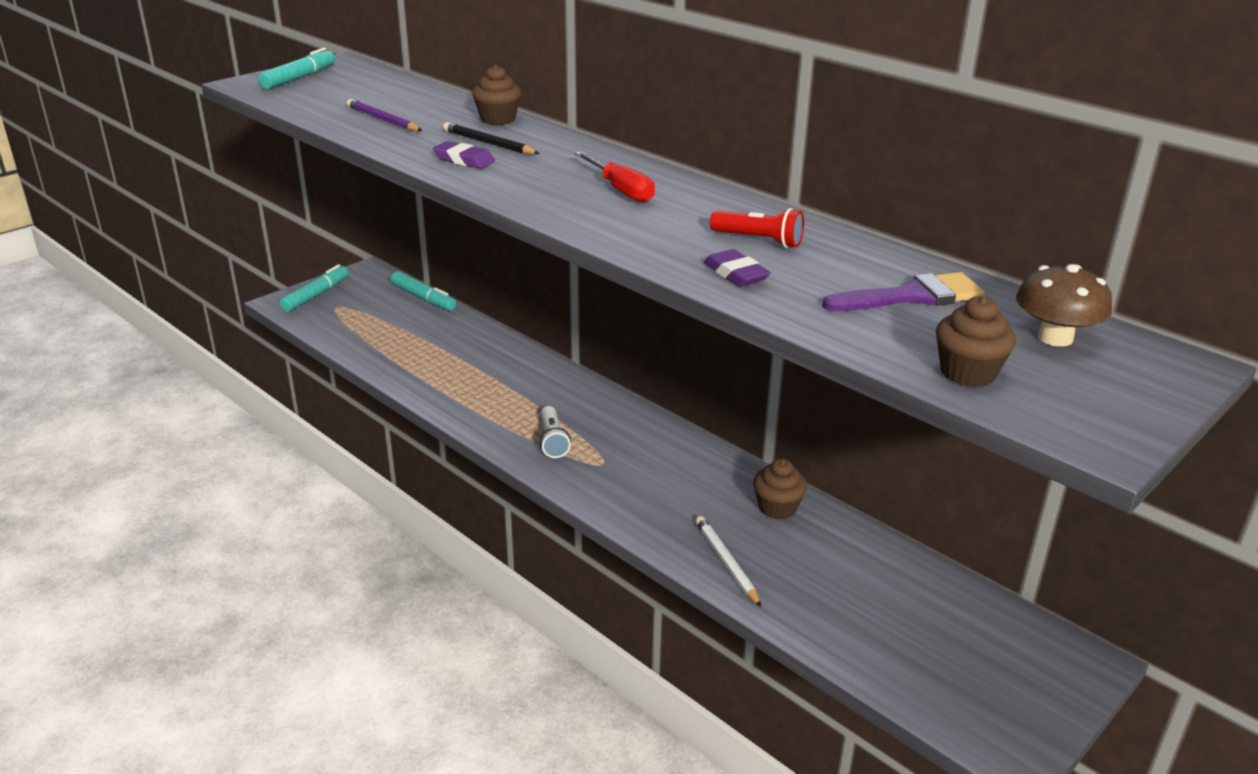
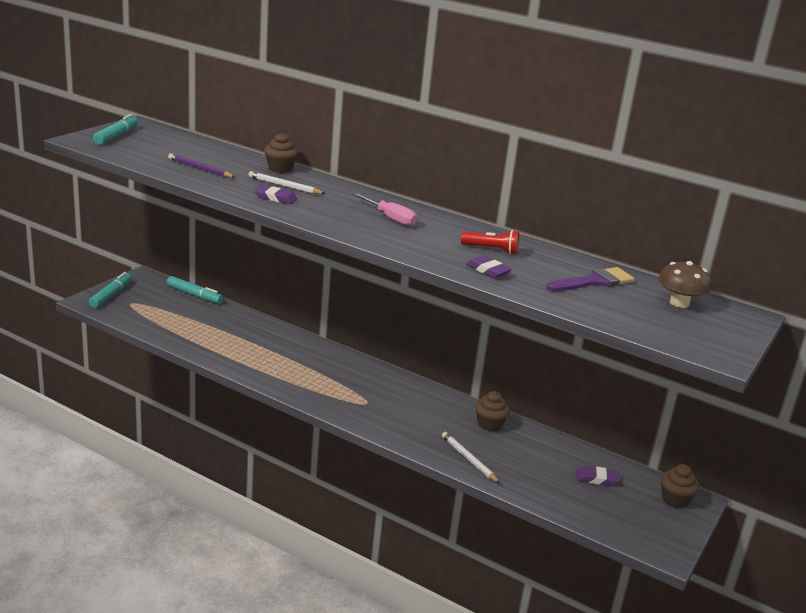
camera: 15 degrees left, 5 degrees down
(488, 143) = (284, 186): black pencil -> white pencil
(553, 441) = (328, 390): white flashlight -> none
(621, 190) = (390, 218): red screwdriver -> pink screwdriver
(924, 610) = (596, 478): none -> purple eraser
(968, 373) = (641, 323): brown cupcake -> brown cupcake (675, 500)

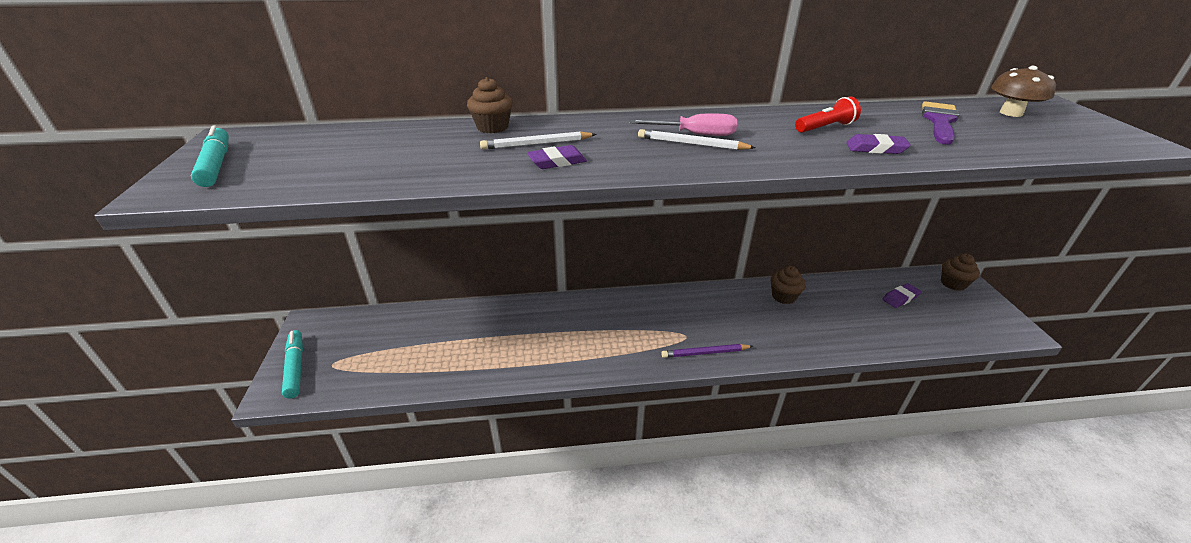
camera: 35 degrees left, 10 degrees up
(194, 295) = (391, 314): turquoise marker -> none
(200, 169) = (407, 163): purple pencil -> purple pencil (705, 353)
(468, 459) = (822, 339): white pencil -> white pencil (691, 144)

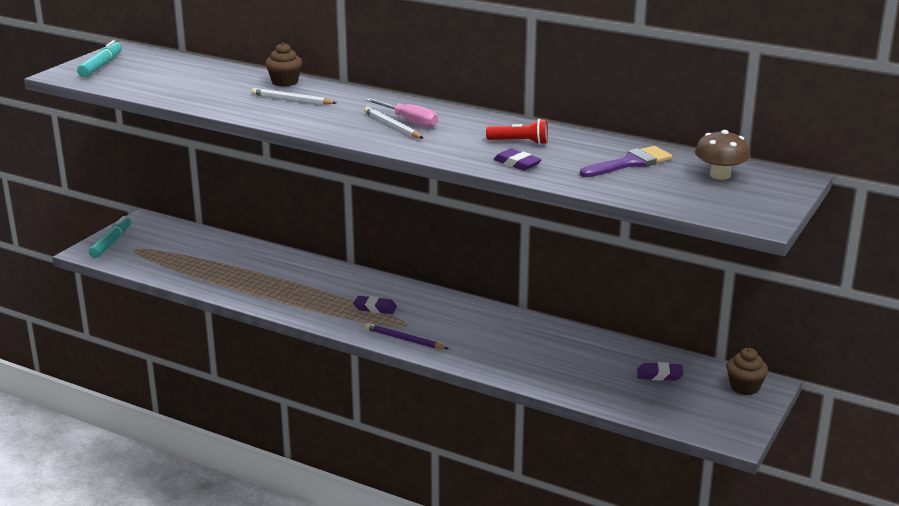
camera: 35 degrees right, 10 degrees down
(557, 162) = (284, 113): purple eraser -> purple eraser (375, 308)
(783, 296) = (541, 333): brown cupcake -> none

